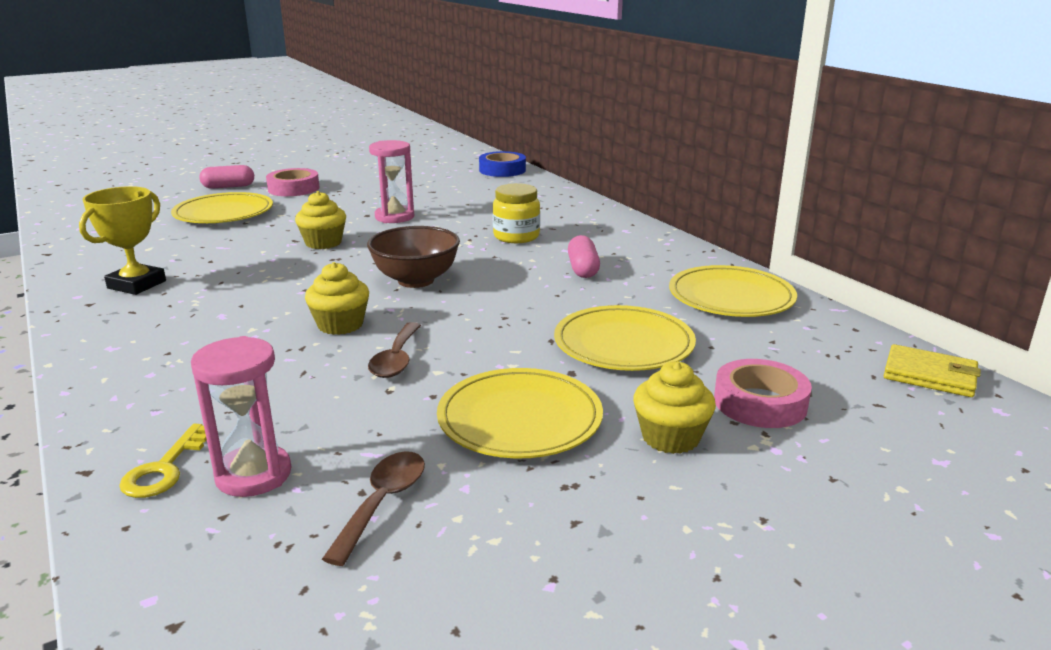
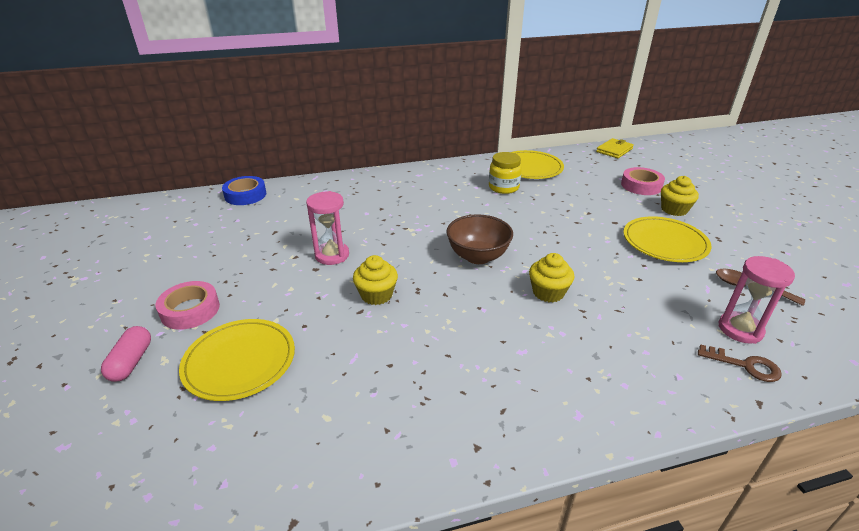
camera: 75 degrees left, 10 degrees up
(137, 284) = (436, 414): yellow trophy -> none
(164, 469) = (745, 365): yellow key -> brown key
(396, 359) = (601, 273): brown spoon -> none
(516, 236) = (410, 210): yellow jar -> yellow jar (503, 187)
(583, 269) = (478, 197): pink capsule -> none
(623, 344) = (583, 203): yellow plate -> none

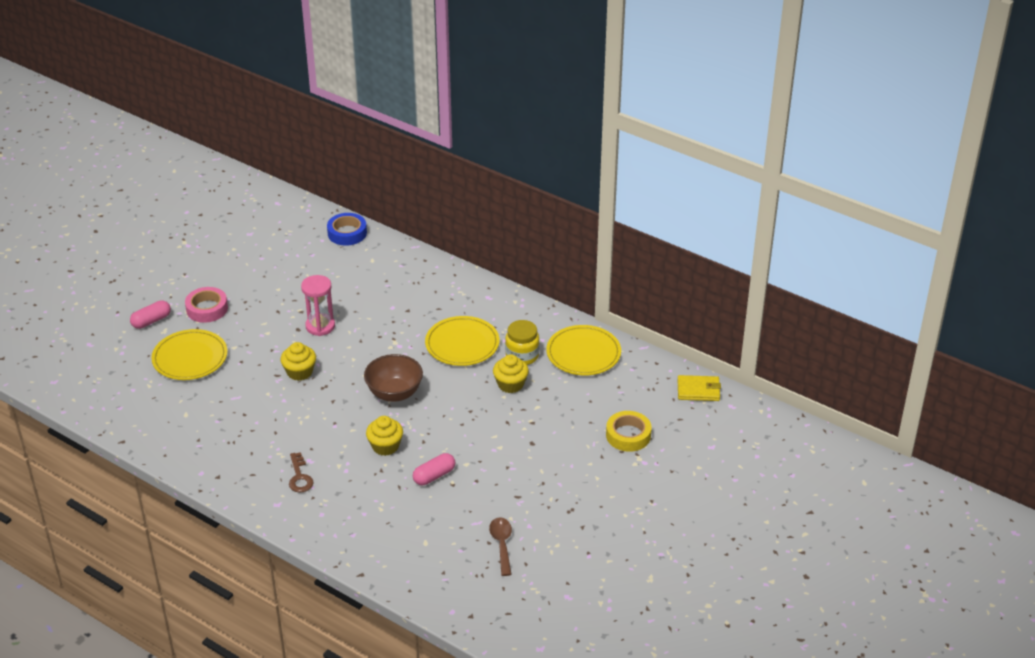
camera: 50 degrees right, 5 degrees up
(618, 283) = (434, 476): none -> pink capsule
(641, 185) = (628, 435): pink tape -> yellow tape
(664, 242) = (527, 481): yellow plate -> yellow plate (462, 344)
(674, 210) = (598, 470): yellow cupcake -> yellow cupcake (510, 384)
(740, 329) = (436, 550): pink hourglass -> none
(745, 365) = (394, 561): brown key -> brown key (299, 477)

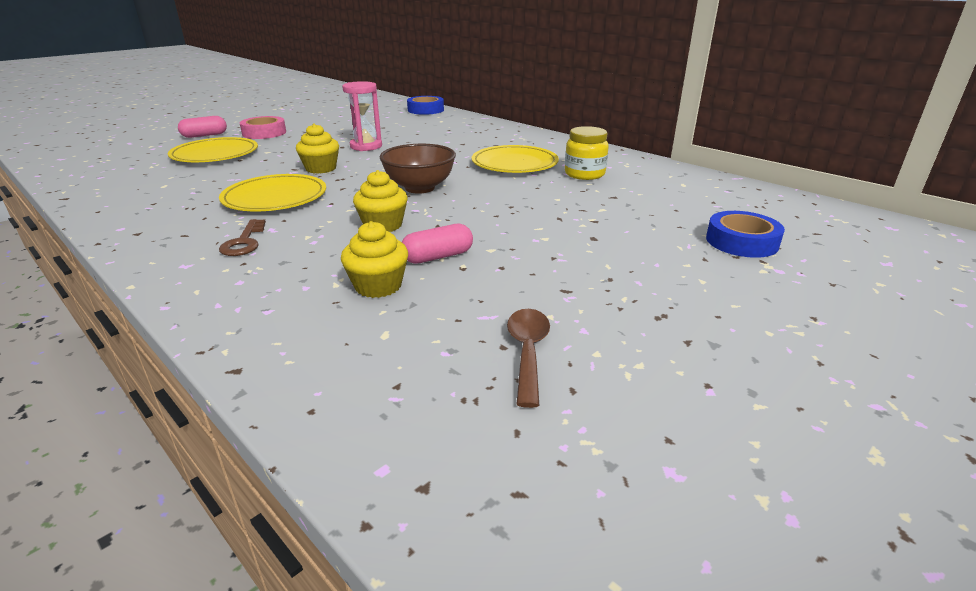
camera: 10 degrees right, 10 degrees down
(510, 384) = (568, 191): yellow cupcake -> yellow cupcake (378, 286)
(583, 353) = (661, 177): yellow plate -> yellow plate (275, 198)
(628, 435) = (741, 242): yellow tape -> blue tape
(698, 390) = (830, 211): yellow wallet -> none

